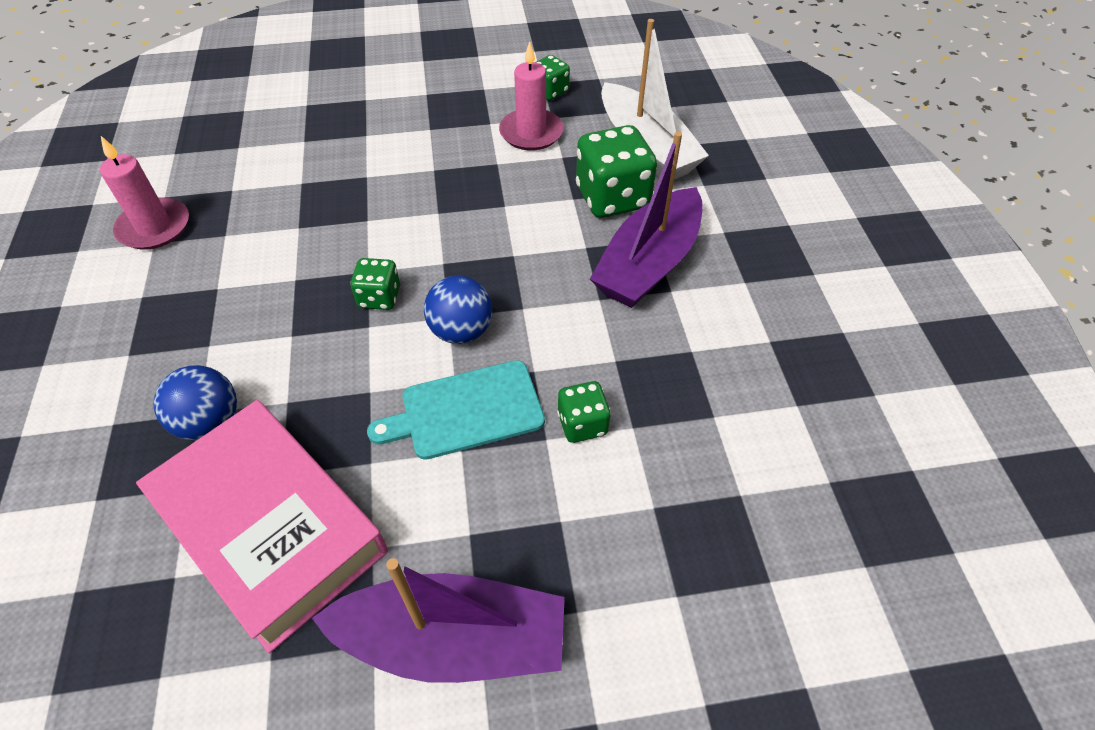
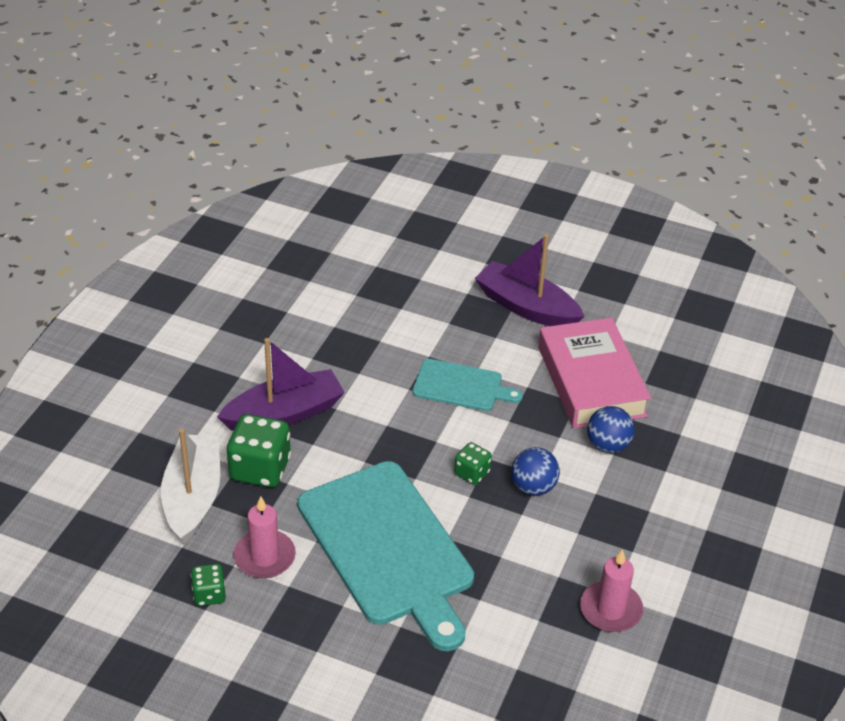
camera: 150 degrees left, 10 degrees down
(421, 185) = (388, 548): none -> turquoise cutting board
(461, 331) = (434, 428): blue ball -> blue ball (533, 487)
(582, 424) = (404, 353): green dice -> none

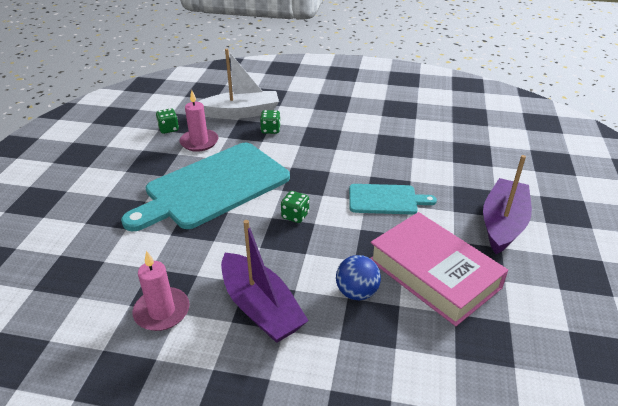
camera: 80 degrees right, 5 degrees down
(260, 469) = (270, 130): green dice -> green dice, size x0.55
(284, 414) = (321, 131): purple boat -> purple boat (260, 308)
(461, 386) = (386, 199): turquoise cutting board -> turquoise cutting board turned 90 degrees counterclockwise
(533, 487) = (290, 250): blue ball -> none
(591, 381) = (434, 273): pink book -> pink book turned 75 degrees clockwise

